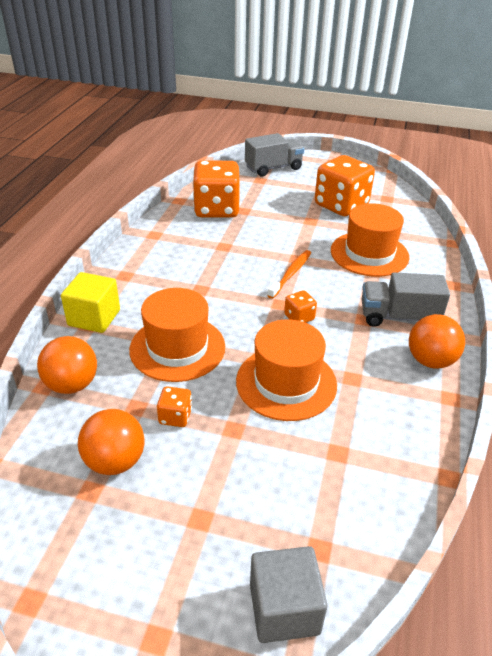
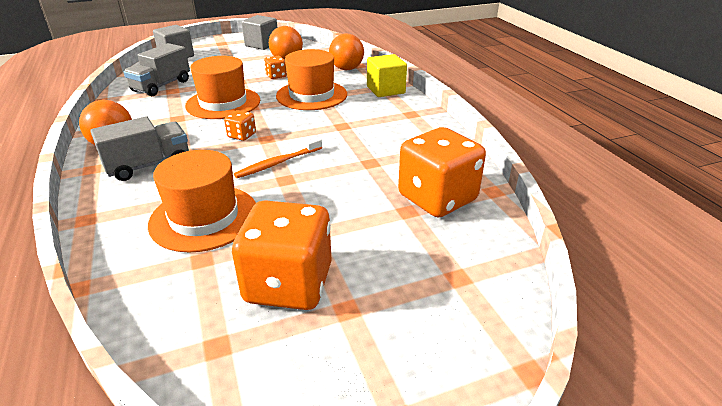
camera: 145 degrees right, 5 degrees down
(91, 566) = (262, 44): none -> grey cube
(273, 168) = (476, 320): grey truck -> grey truck (161, 86)
(291, 274) = (278, 163): orange toothbrush -> orange toothbrush turned 60 degrees clockwise

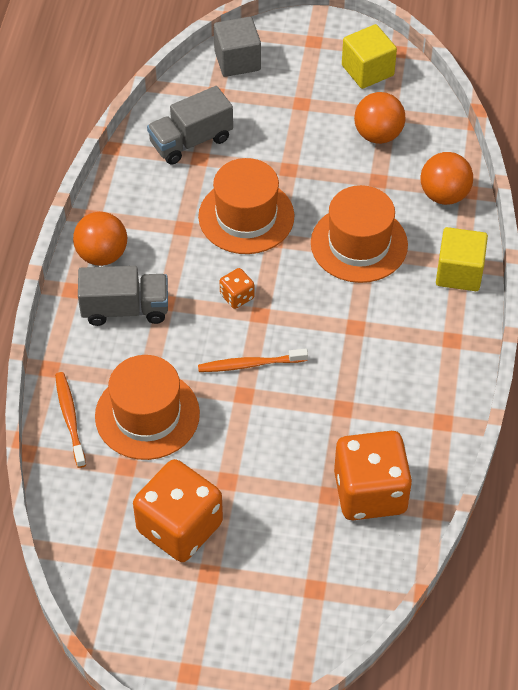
camera: 30 degrees right, 20 degrees up
(122, 245) = (70, 418): none -> orange toothbrush
(262, 44) = (367, 70): grey cube -> yellow cube
(276, 76) = (341, 174): orange dice -> none

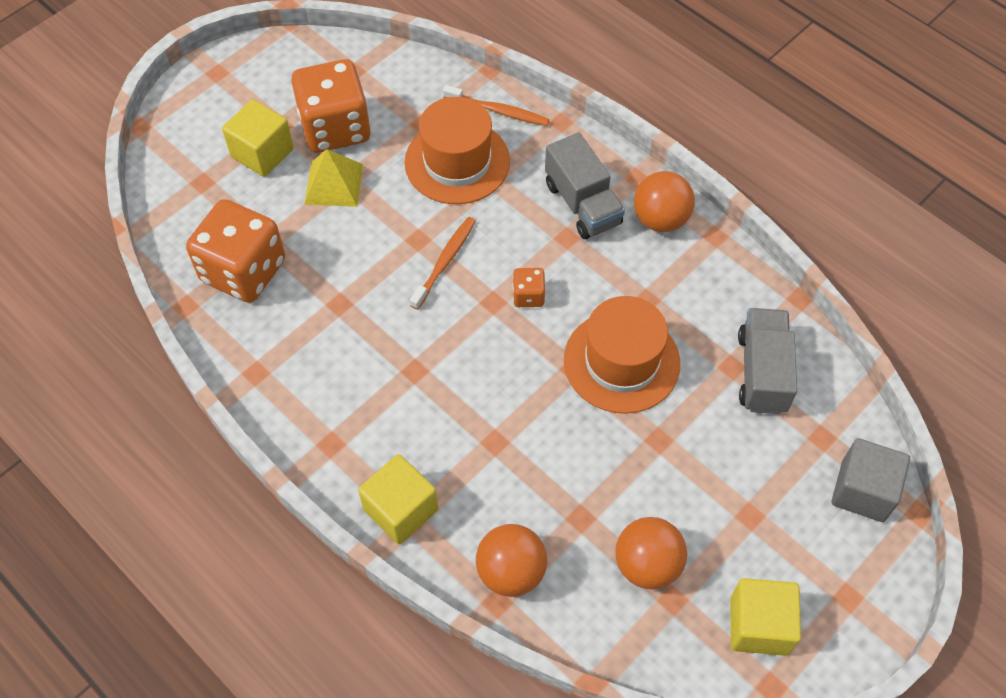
camera: 125 degrees right, 5 degrees up
(125, 309) = (582, 204): grey truck -> grey truck turned 60 degrees counterclockwise
(238, 488) = (333, 184): none -> yellow pyramid
(249, 564) = (262, 153): none -> yellow cube
(359, 244) = (509, 440): orange hat -> none

